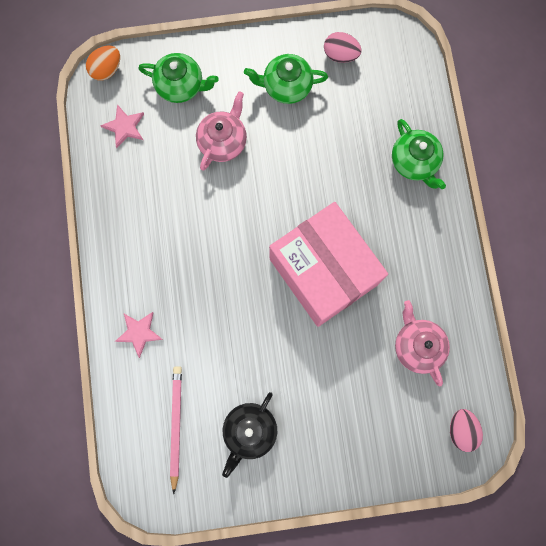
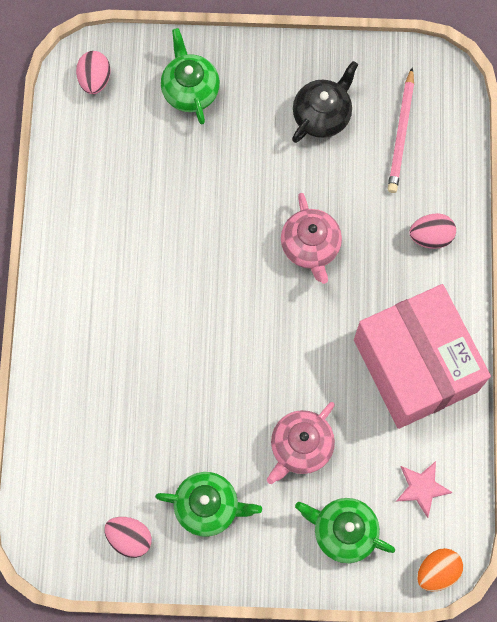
camera: 170 degrees left, 5 degrees down
(139, 333) = (430, 236): pink star -> pink egg
(323, 271) = (208, 268): pink box -> pink box (415, 365)
(414, 162) = (70, 379): green teapot -> green teapot (190, 90)
(417, 346) = (120, 170): pink teapot -> pink teapot (310, 247)

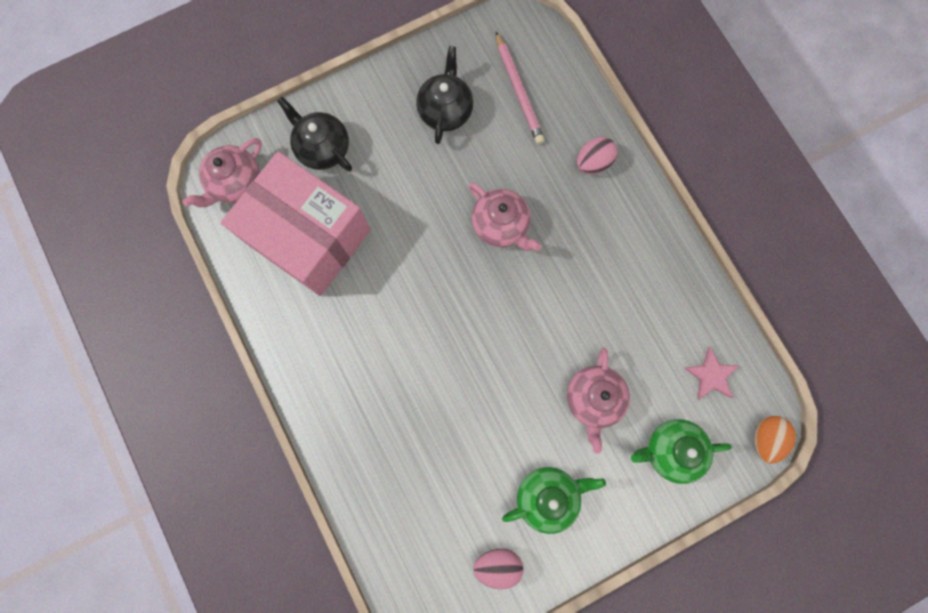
camera: 30 degrees left, 5 degrees up
(95, 79) = (235, 183): pink egg -> pink teapot
(190, 90) = (322, 148): green teapot -> black teapot
(415, 365) = (644, 276): pink box -> pink box (309, 236)

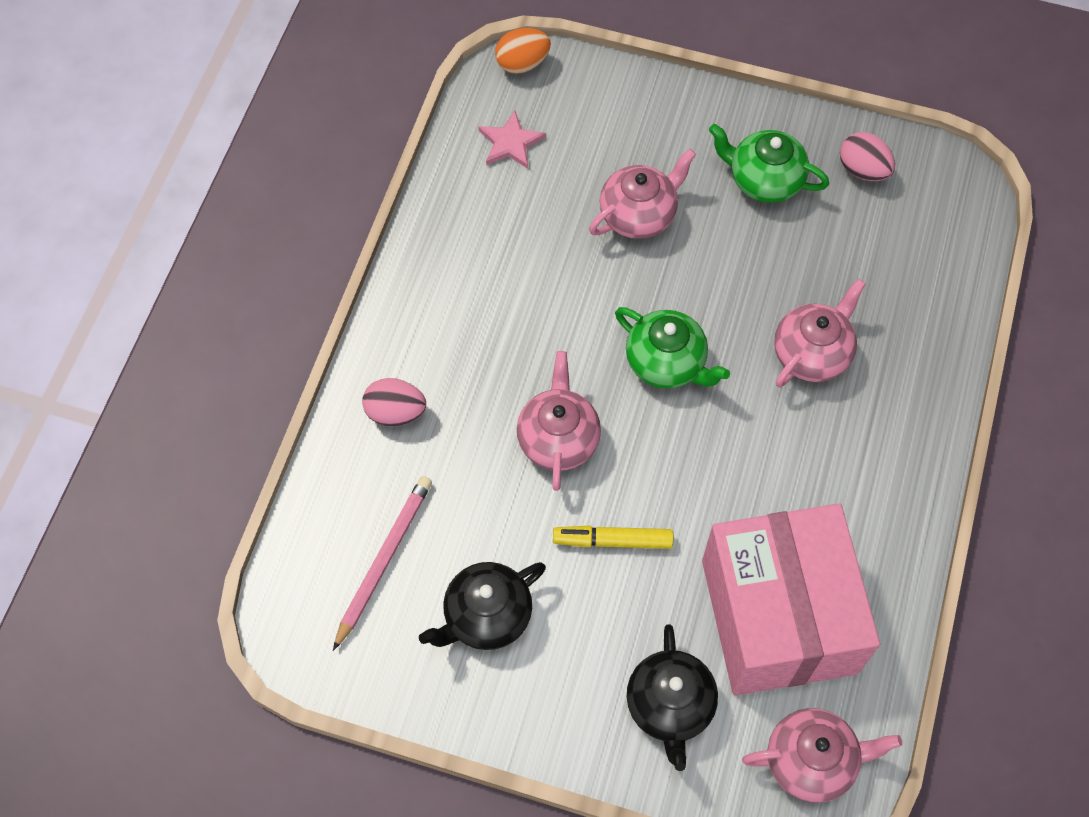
camera: 135 degrees left, 15 degrees down
(418, 402) = (812, 353): none -> pink teapot
(422, 199) = (613, 541): none -> yellow marker
(671, 450) = (614, 122): green teapot -> green teapot (667, 363)

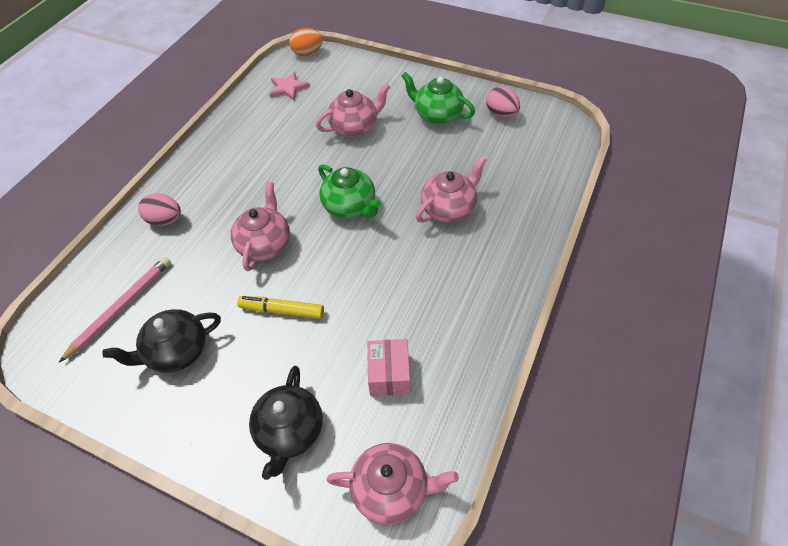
camera: 10 degrees right, 10 degrees down
(778, 616) = (389, 374): pink box -> pink box, size x0.40

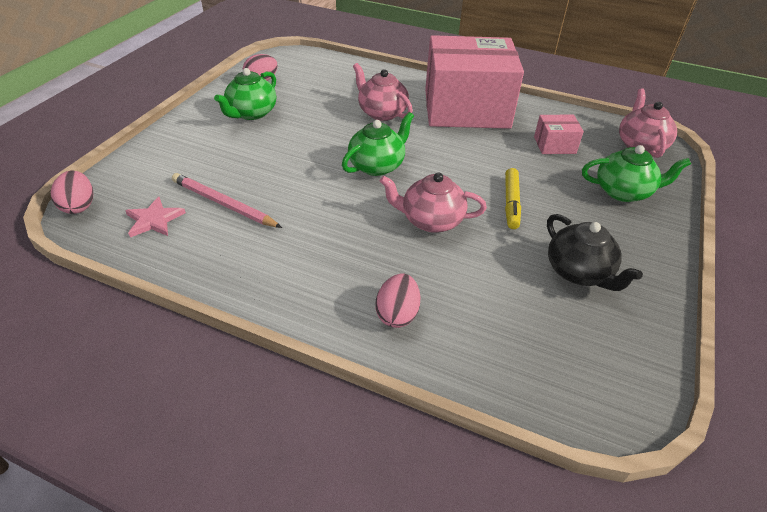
camera: 95 degrees left, 10 degrees down
(121, 308) = (540, 332): pink pencil -> pink pencil (224, 204)
(290, 432) = (623, 192): black teapot -> green teapot
(307, 53) = (79, 206): orange egg -> pink egg
(355, 127) = (254, 164): pink teapot -> none
(468, 288) = (466, 108): none -> pink box

